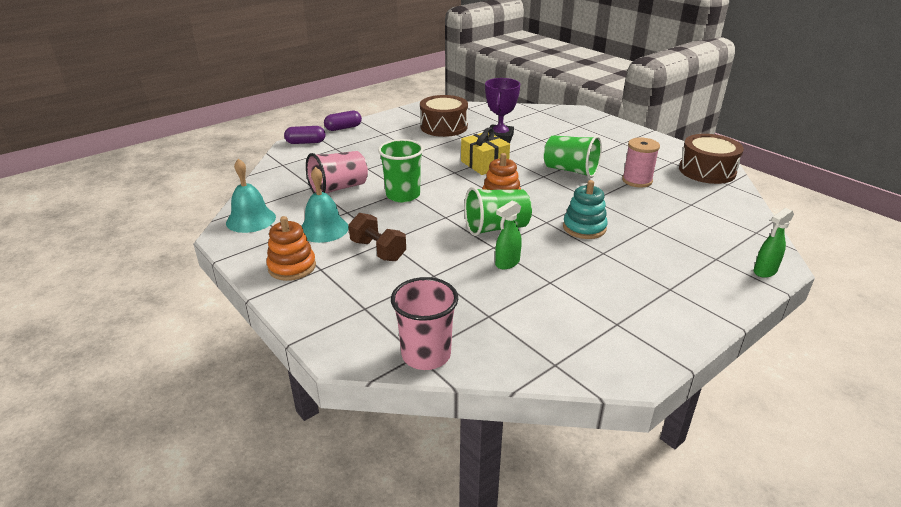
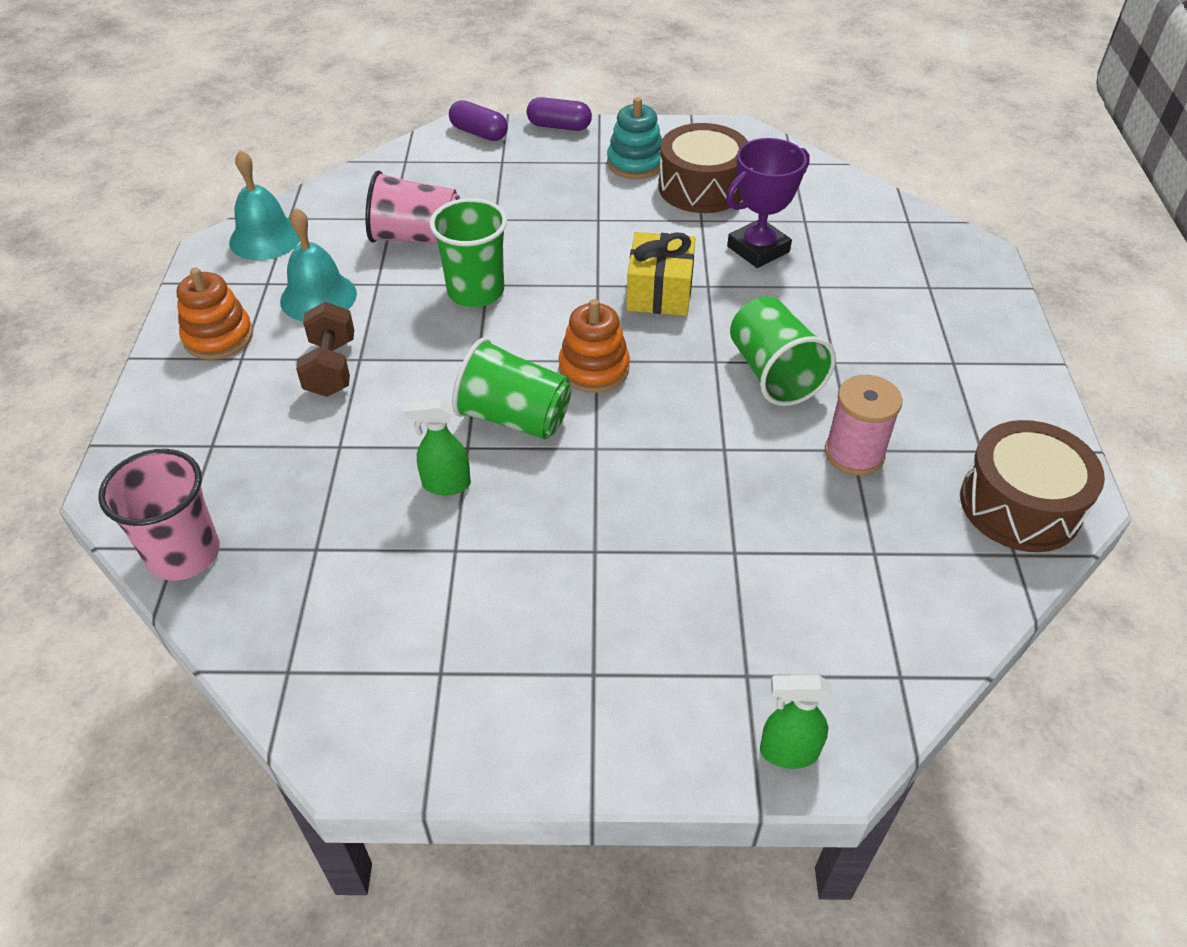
camera: 40 degrees right, 15 degrees up
(584, 228) = (633, 491): turquoise stacking toy -> turquoise stacking toy (635, 163)

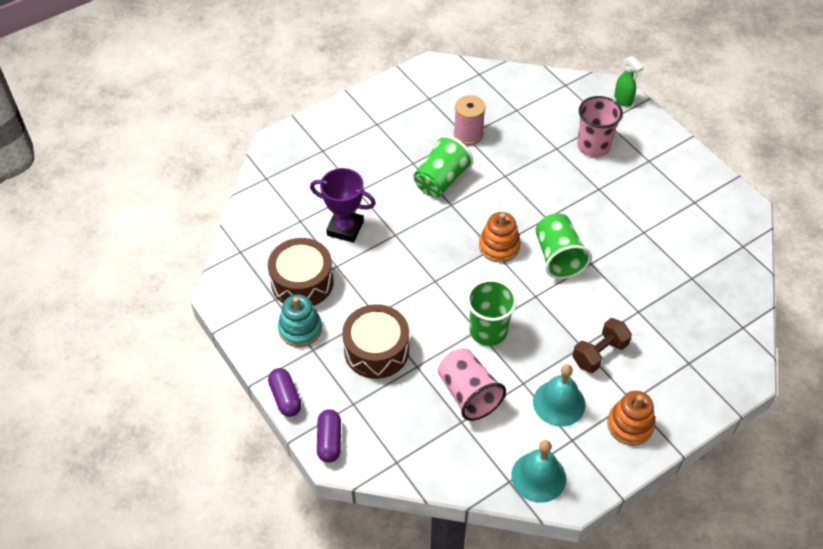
camera: 125 degrees left, 5 degrees up
(184, 554) = (742, 321): pink cup -> pink cup (593, 146)
(445, 484) = (618, 257): green spray bottle -> none
(659, 292) = (418, 251): yellow gift -> none
(1020, 505) = (451, 79): brown drum -> brown drum (376, 350)

